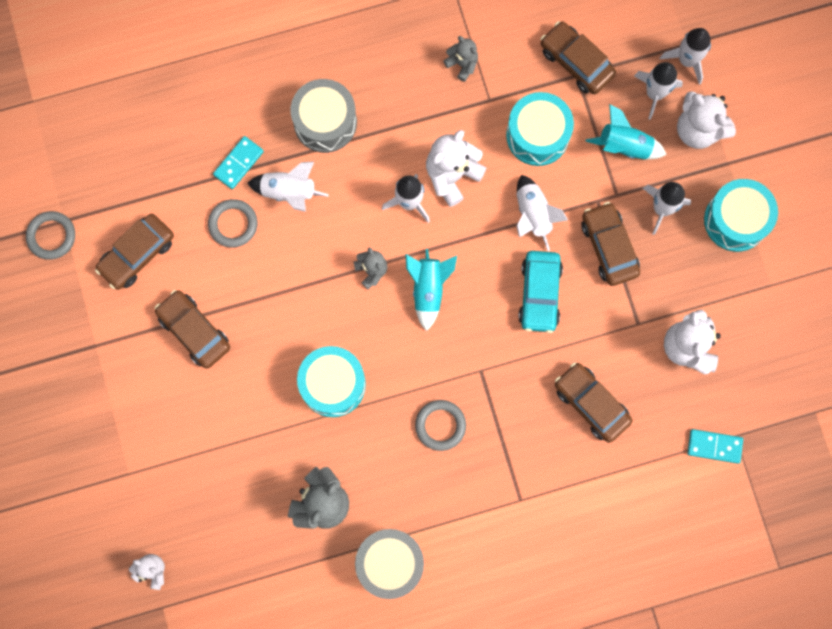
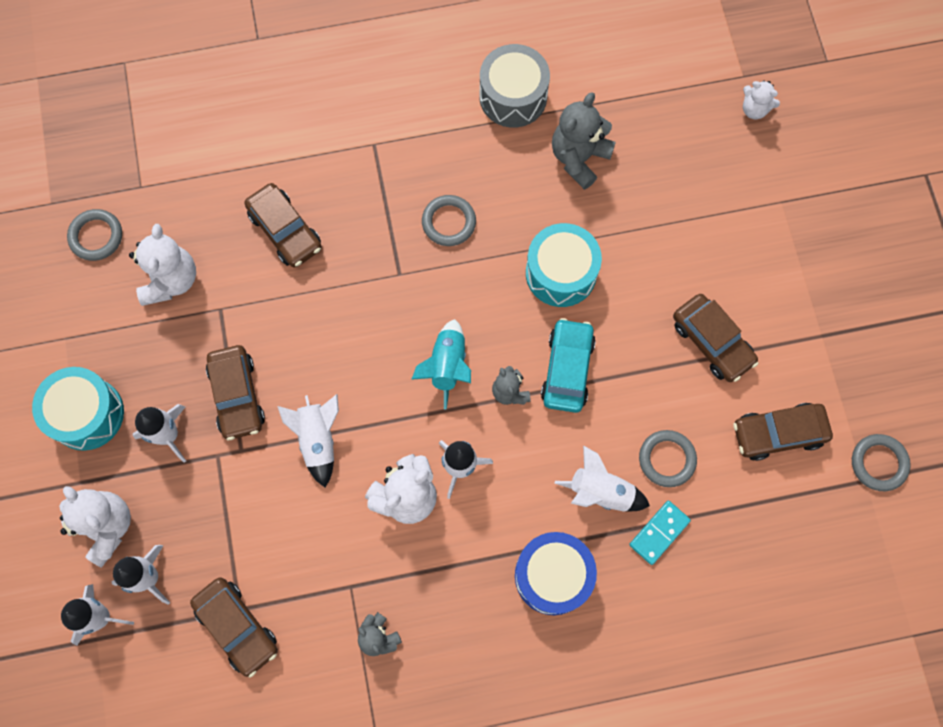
camera: 175 degrees left, 5 degrees down
(137, 254) = (778, 433): brown car -> brown car turned 150 degrees counterclockwise
(325, 122) = (553, 576): grey drum -> blue drum
(537, 135) = (298, 536): turquoise drum -> none
(539, 294) = (323, 350): turquoise car -> turquoise car (567, 369)
(624, 146) = (197, 513): turquoise rocket -> none
(714, 446) = (164, 178): turquoise domino -> none
(765, 383) = (96, 236): none -> grey ring

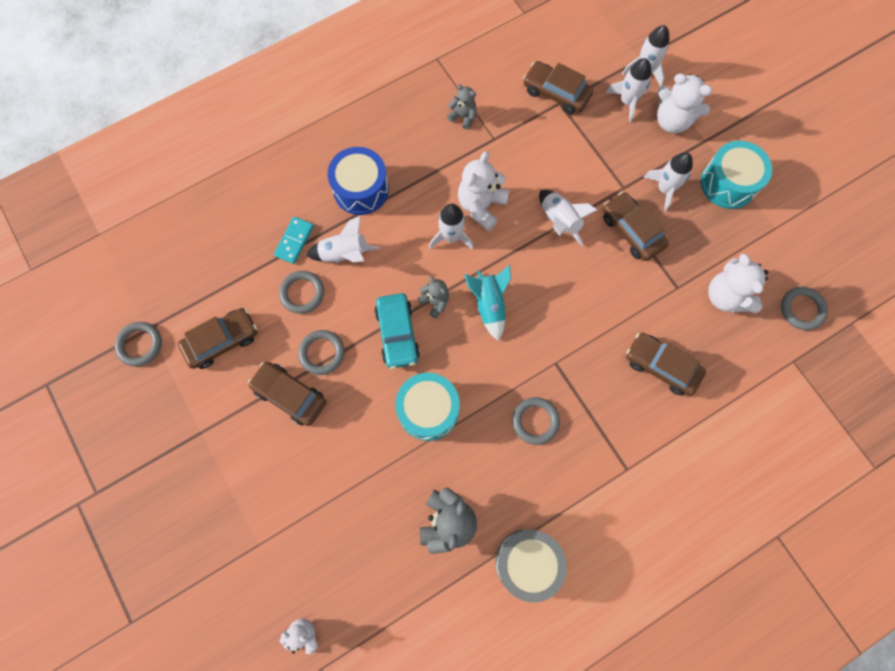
camera: 160 degrees right, 0 degrees up
(662, 377) = (322, 353): none -> grey ring

